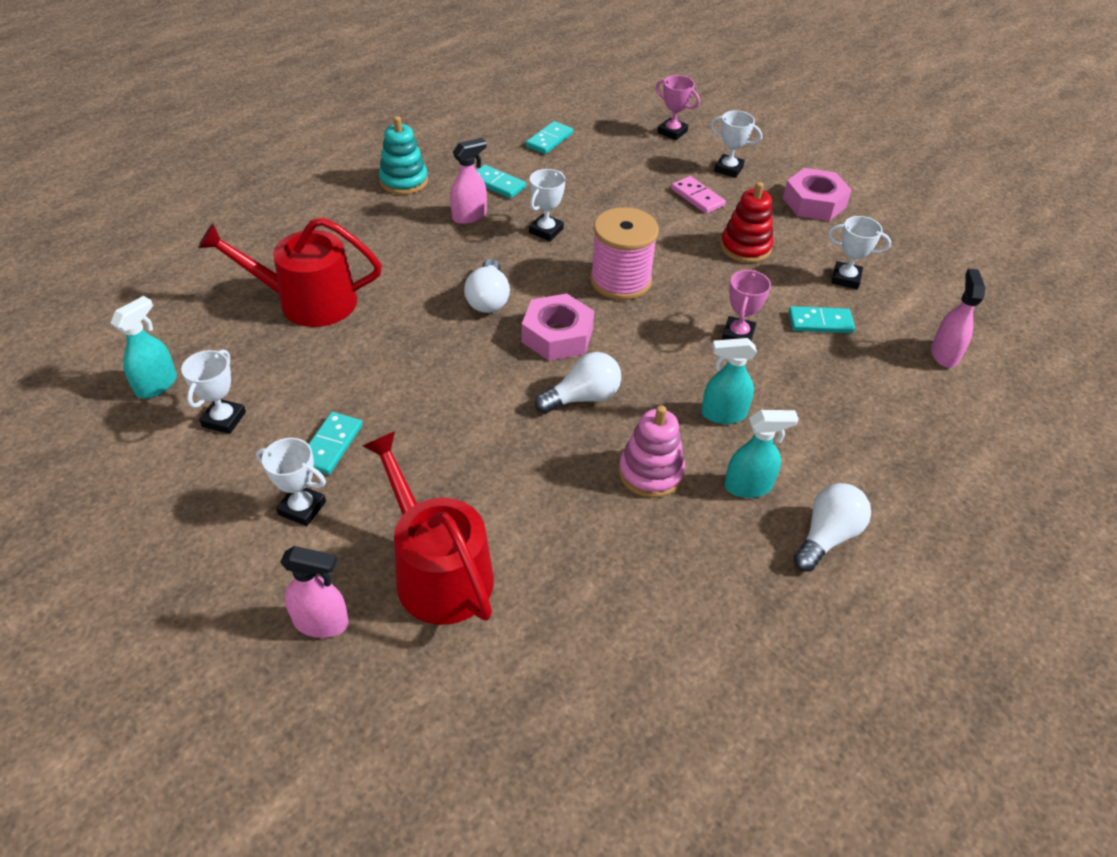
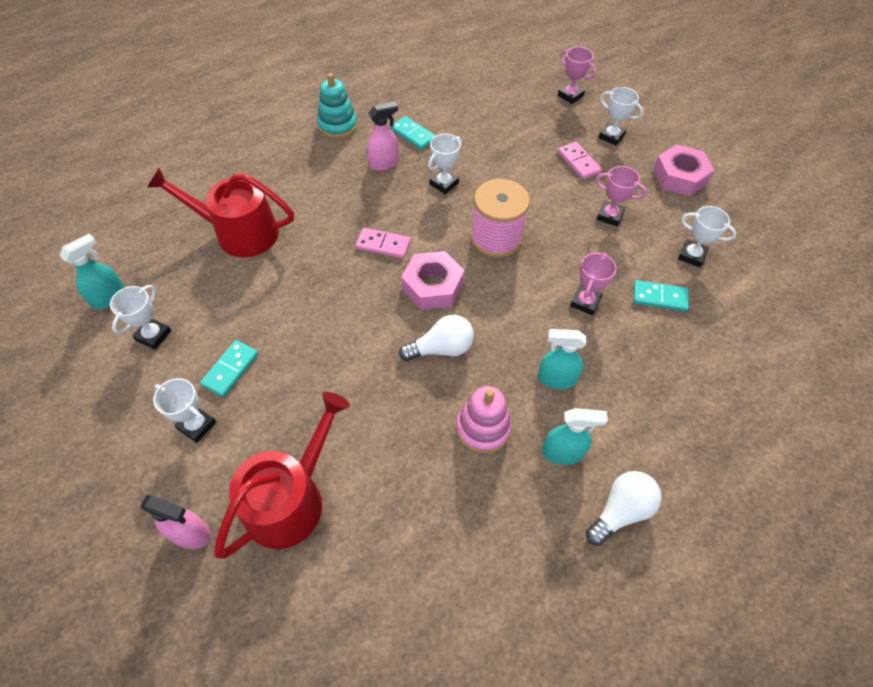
camera: 10 degrees right, 10 degrees up
(437, 571) = (290, 499): red watering can -> red watering can turned 60 degrees clockwise
(488, 299) = (383, 245): white light bulb -> pink domino
(549, 140) = (465, 95): turquoise domino -> none
(745, 247) = (610, 216): red stacking toy -> pink trophy
(944, 354) = (764, 341): pink spray bottle -> none

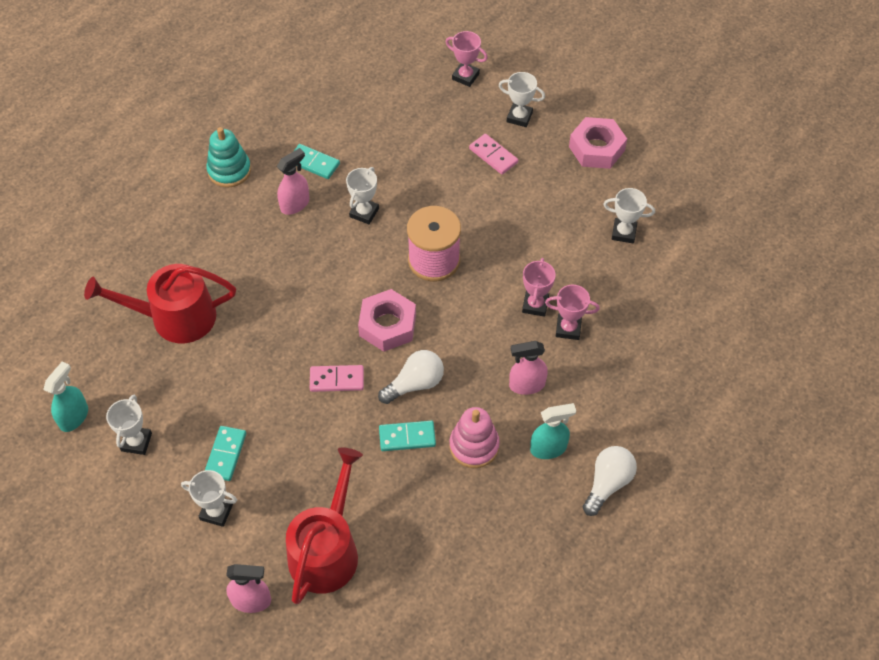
camera: 15 degrees left, 0 degrees up
(383, 245) = (325, 295): pink domino -> pink domino (337, 380)
(556, 379) = (526, 385): turquoise spray bottle -> pink spray bottle
(610, 216) = (538, 209): pink trophy -> pink trophy (568, 328)
(659, 297) = (602, 283): turquoise domino -> turquoise domino (407, 437)

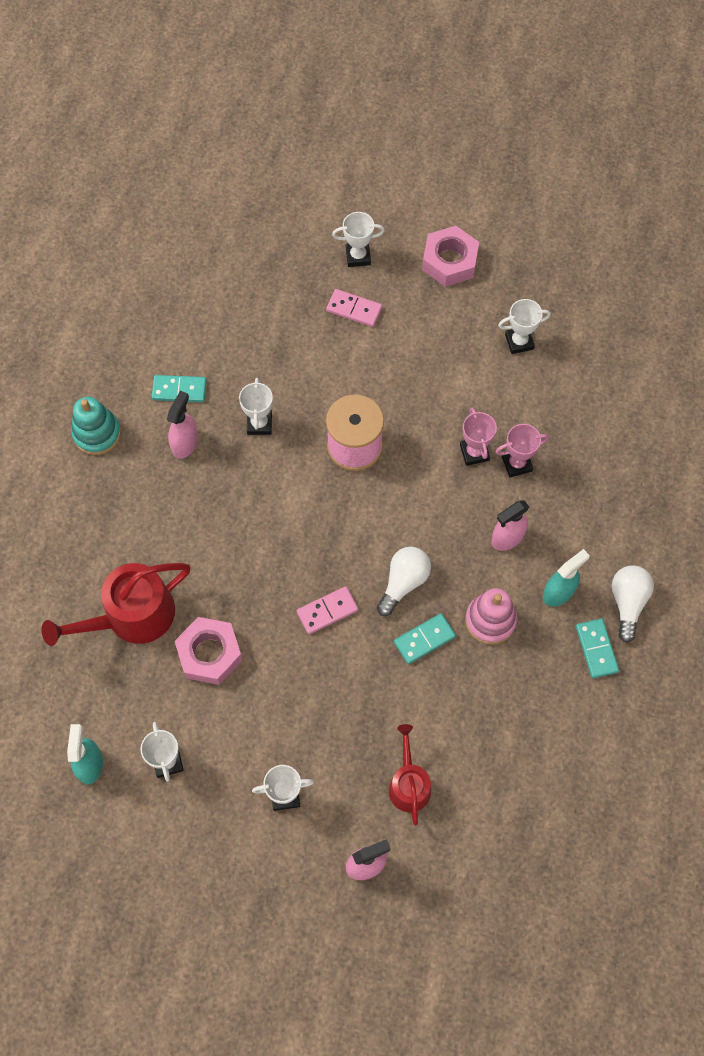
camera: 25 degrees left, 10 degrees up
(225, 454) = (262, 734): turquoise domino -> turquoise domino (596, 649)
(326, 550) = (409, 784): red watering can -> red watering can, size x0.60
(387, 325) = (346, 533): pink nut -> pink nut (209, 653)
(465, 76) = (281, 231): pink trophy -> none

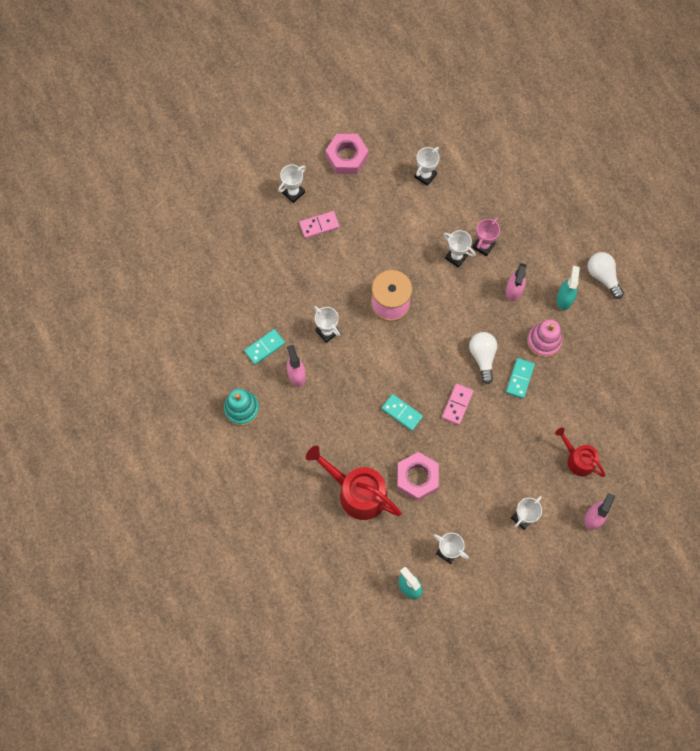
camera: 40 degrees left, 5 degrees up
(132, 616) = (357, 492): red watering can -> red watering can turned 105 degrees clockwise
(474, 452) = (456, 257): pink trophy -> white trophy
(596, 649) = (608, 313): turquoise domino -> turquoise domino (402, 413)

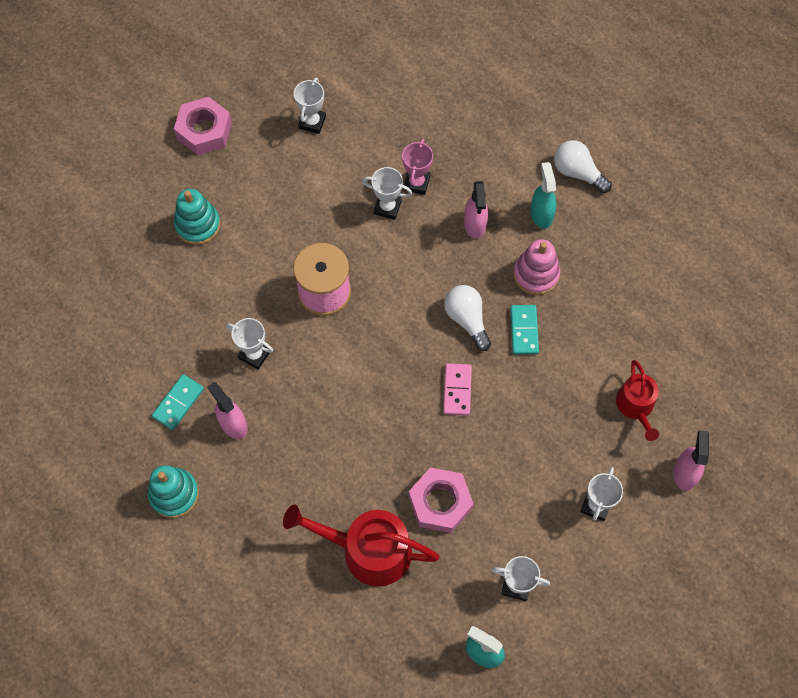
camera: 20 degrees left, 5 degrees down
(293, 192) = (150, 195): white trophy -> none
(319, 225) = (198, 225): pink domino -> turquoise stacking toy
(402, 413) = (389, 425): turquoise domino -> none
(578, 459) = (636, 406): red watering can -> red watering can turned 120 degrees counterclockwise

